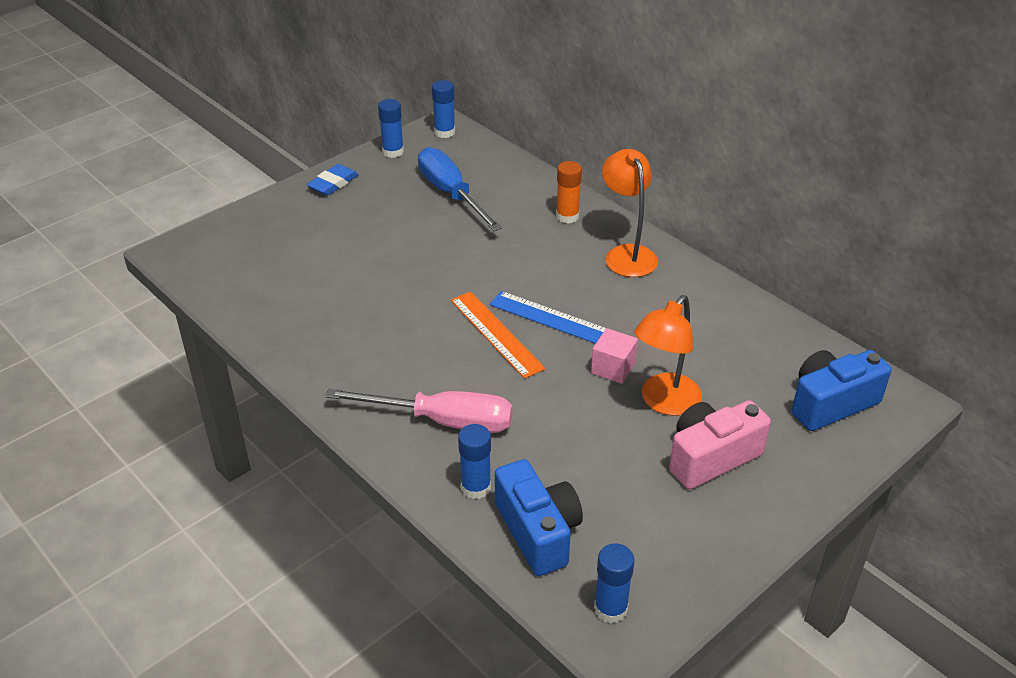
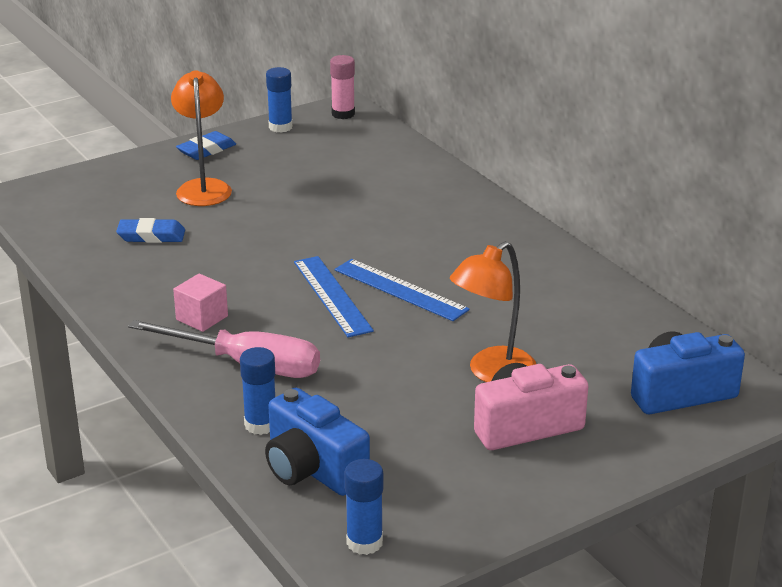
camera: 10 degrees right, 10 degrees down
(311, 285) = (151, 236): none -> blue eraser
(444, 132) = (343, 114): blue glue stick -> pink glue stick
(451, 194) = (329, 169): blue screwdriver -> none
(496, 333) = (332, 296): orange ruler -> blue ruler
(538, 532) = (312, 469): blue camera -> blue camera turned 150 degrees clockwise
(567, 216) = (449, 200): orange glue stick -> none
(613, 368) = (448, 338): pink cube -> pink cube (202, 318)
(627, 254) = (503, 239): orange lamp -> orange lamp (203, 187)

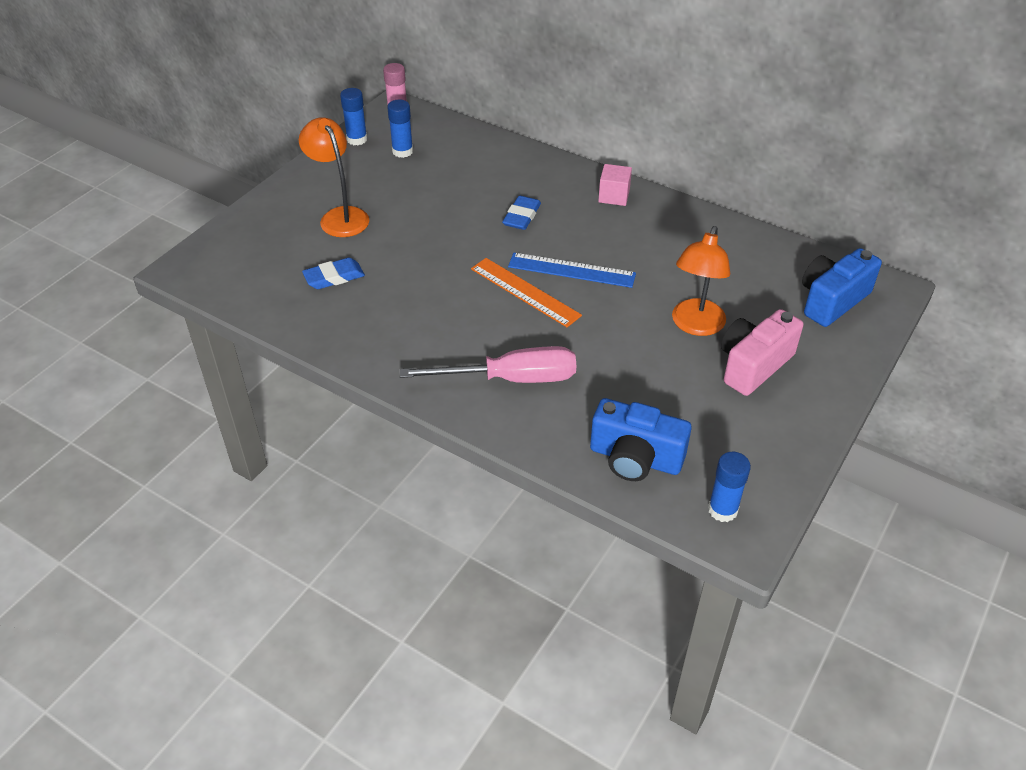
camera: 25 degrees left, 15 degrees up
(202, 318) = (440, 345): pink cube -> pink cube (614, 196)
(206, 150) = (313, 178): blue eraser -> blue eraser (521, 216)
(261, 424) = (565, 431): blue glue stick -> blue glue stick (402, 151)
(332, 296) = (525, 292): blue ruler -> orange ruler

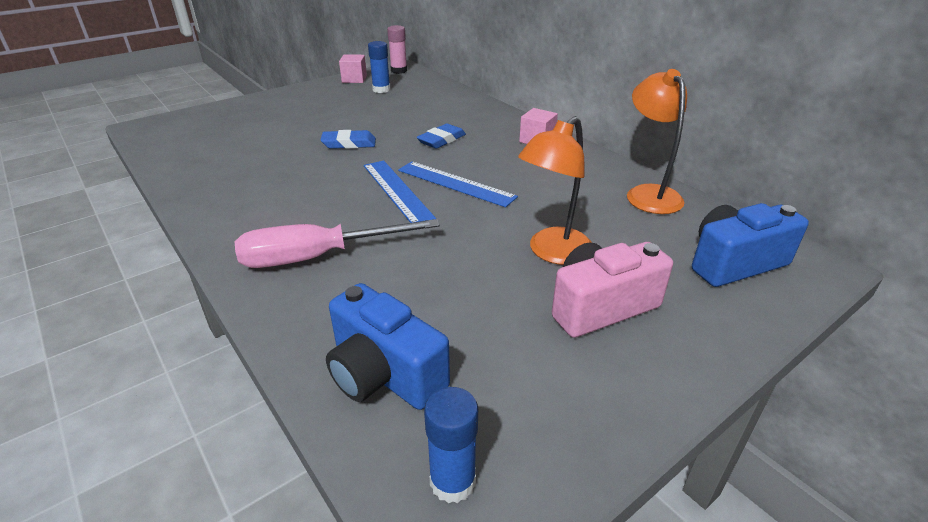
camera: 20 degrees right, 10 degrees down
(334, 277) = (245, 151): blue eraser -> blue eraser (349, 143)
(340, 216) = (293, 117): orange lamp -> orange lamp (648, 193)
(357, 139) = (354, 79): blue glue stick -> pink cube
(511, 379) = (318, 257): pink screwdriver -> pink screwdriver turned 150 degrees clockwise
(525, 292) = (397, 191): orange ruler -> blue ruler

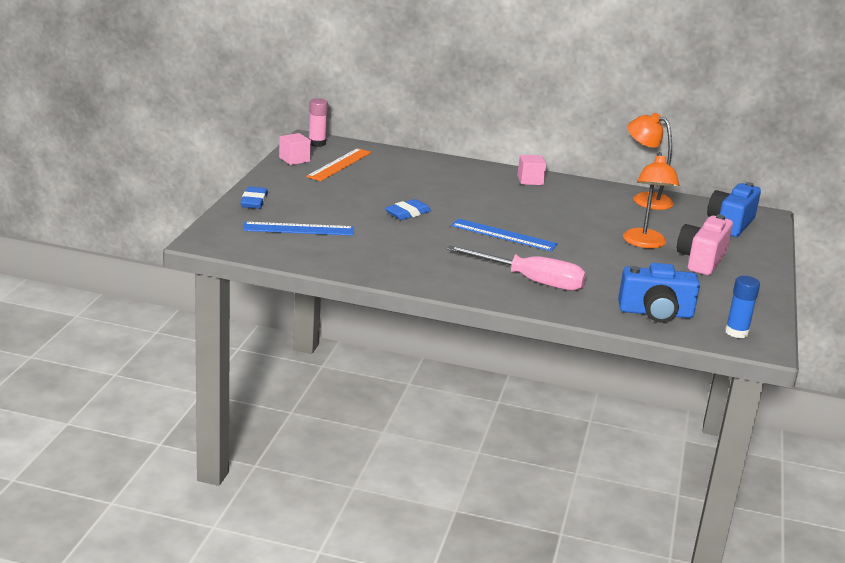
camera: 40 degrees left, 10 degrees down
(318, 257) = (531, 281): pink screwdriver -> pink screwdriver turned 105 degrees counterclockwise
(381, 90) = (339, 164): blue glue stick -> orange ruler
(441, 140) = (467, 195): blue eraser -> blue eraser (254, 201)
(455, 183) = (530, 221): blue ruler -> blue ruler (298, 229)

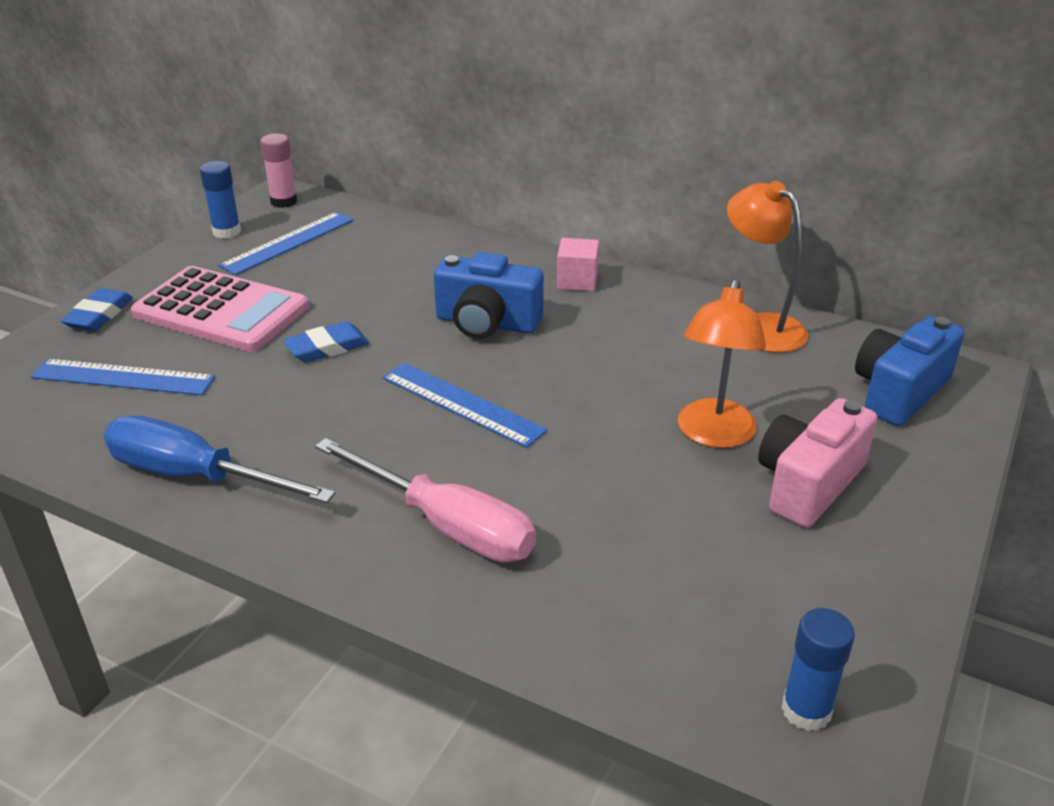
camera: 15 degrees right, 10 degrees up
(294, 159) = (227, 232): pink cube -> blue glue stick
(328, 198) = (221, 311): none -> pink calculator
(339, 164) = (288, 242): orange ruler -> blue ruler
(381, 267) = (195, 476): none -> blue screwdriver
(655, 313) = (652, 635): blue camera -> blue camera (487, 323)

